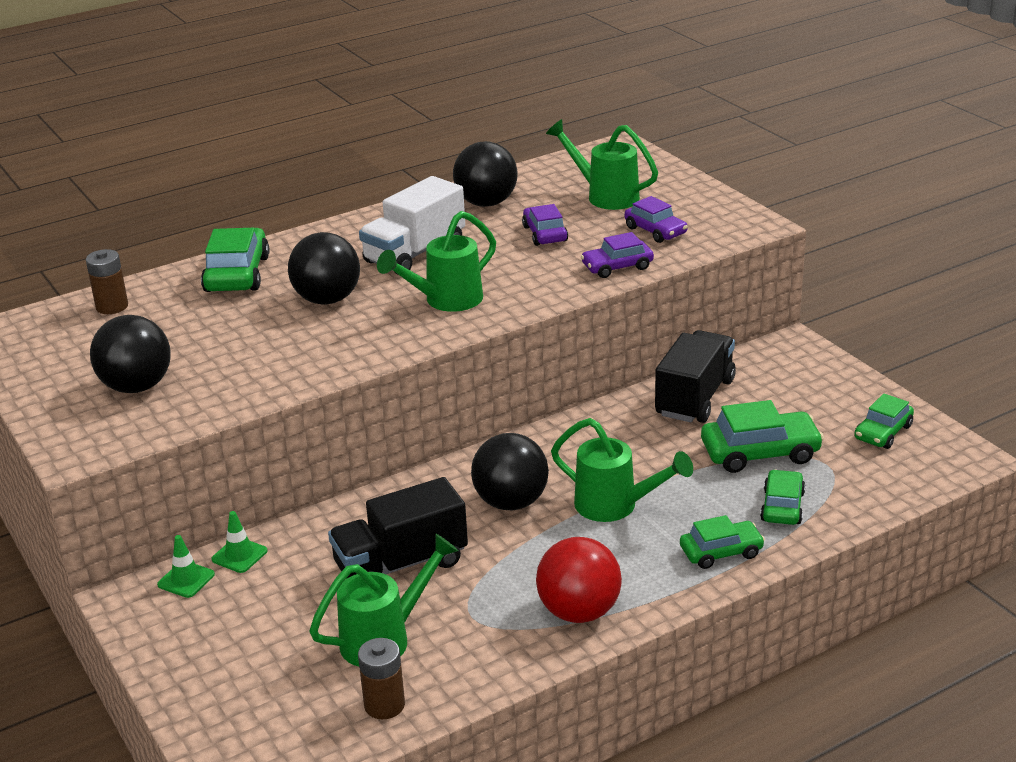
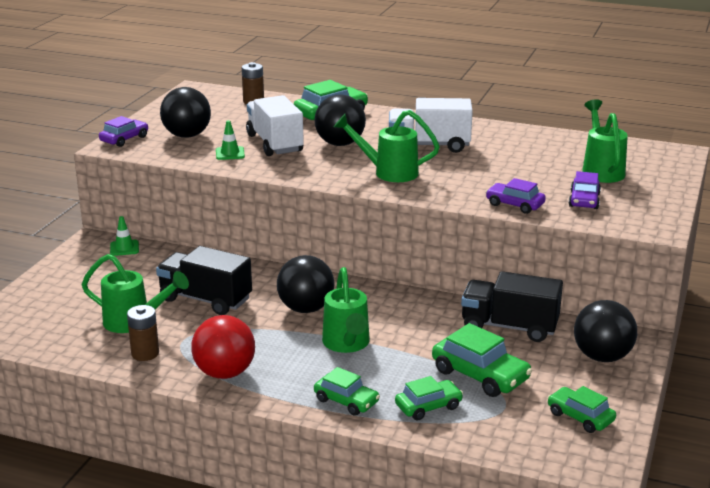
camera: 50 degrees right, 5 degrees down
(239, 555) = (160, 253): green traffic cone -> green traffic cone (230, 153)
(260, 338) = (275, 143): none -> white truck
(384, 705) = (77, 345): brown battery -> brown battery (145, 353)
(486, 203) = (524, 142): black ball -> black ball (602, 357)
(545, 234) = (517, 170): purple car -> purple car (124, 139)
(695, 398) = (509, 327): black truck -> black truck turned 150 degrees counterclockwise
(883, 432) = (580, 417): green car -> green car turned 45 degrees clockwise

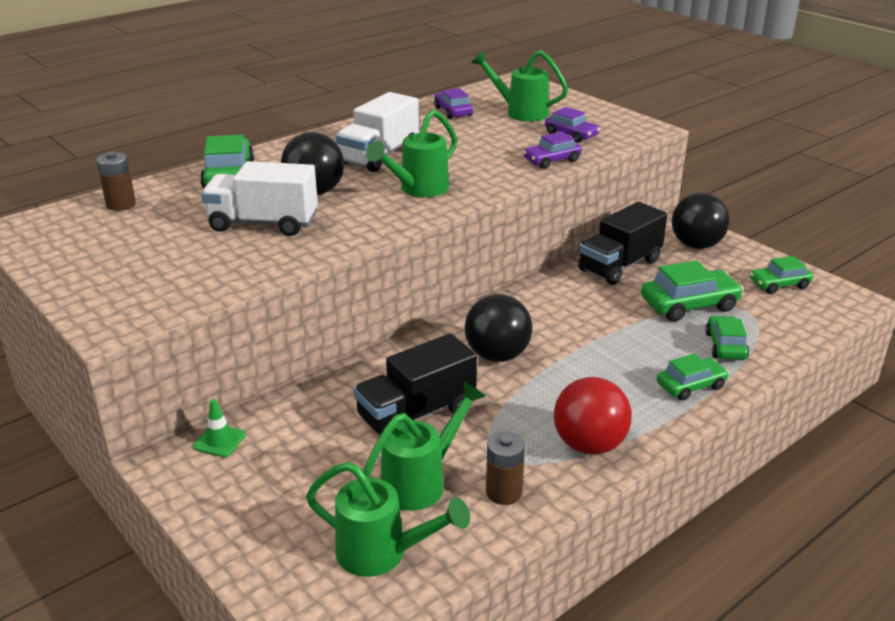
camera: 60 degrees left, 5 degrees up
(124, 139) = (100, 311): purple car -> purple car (453, 111)
(187, 135) = (158, 267): black ball -> none
(230, 153) = (253, 255): green traffic cone -> none
(347, 345) = (588, 353): green watering can -> green watering can (383, 554)

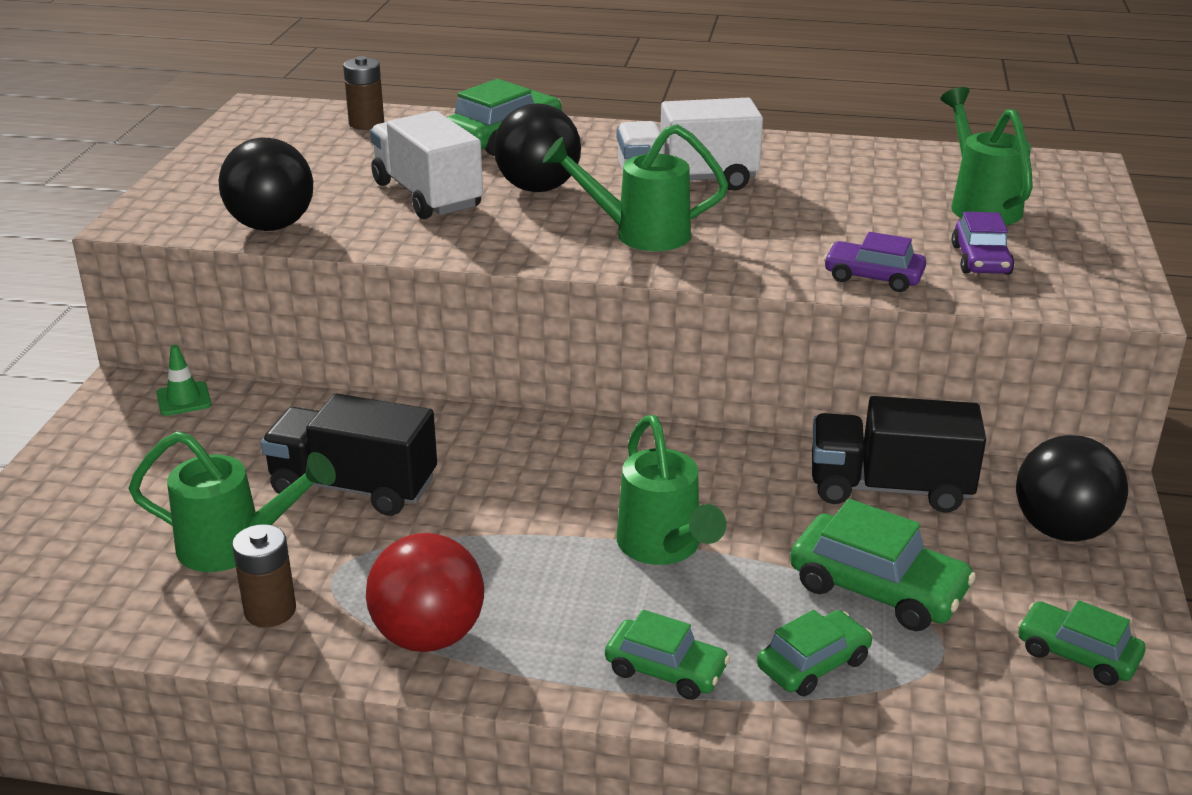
camera: 50 degrees right, 0 degrees up
(383, 554) = (94, 577): green watering can -> green watering can (664, 548)
(453, 111) = (893, 168): purple car -> none
(497, 355) = (536, 488): black ball -> black ball (272, 226)

